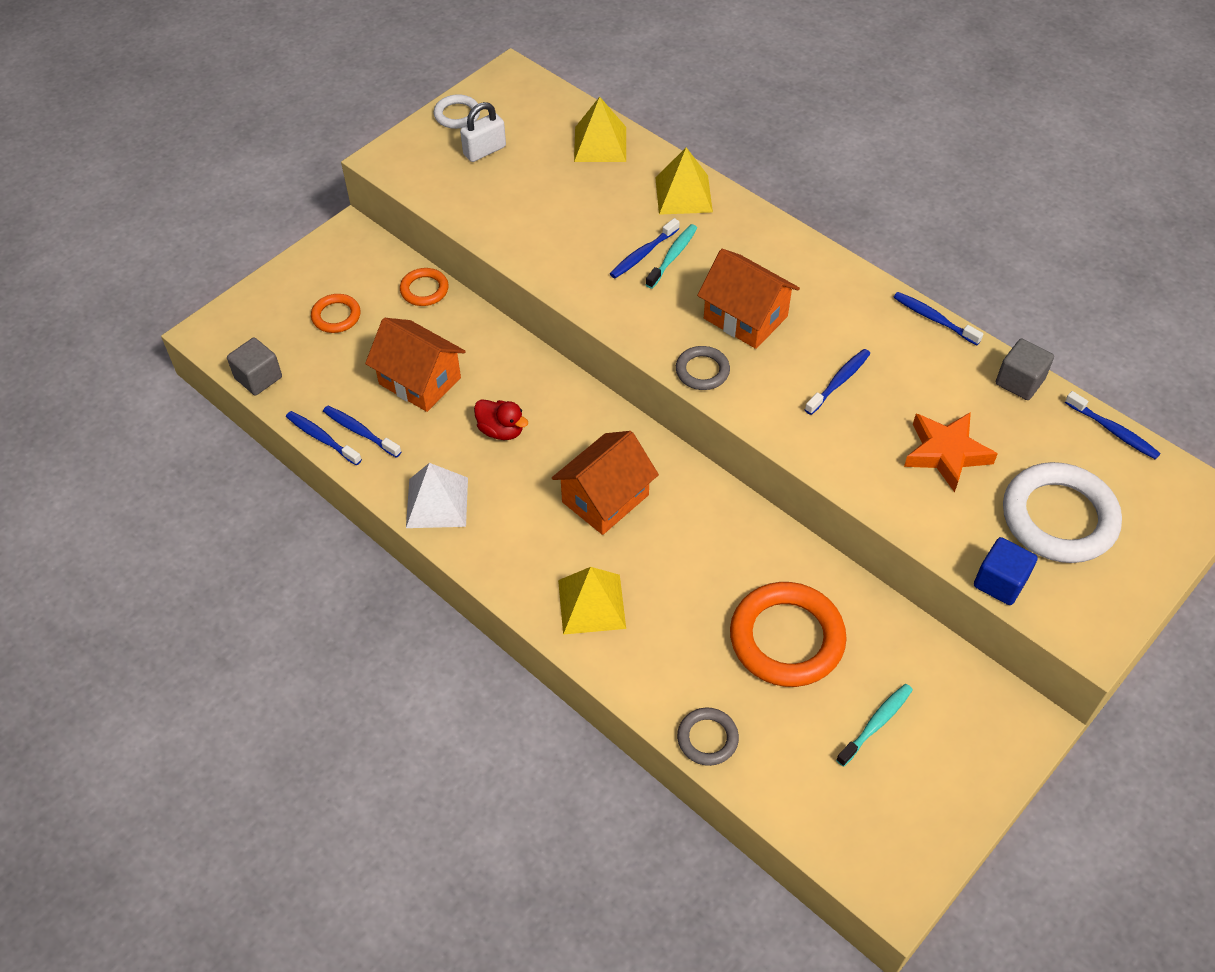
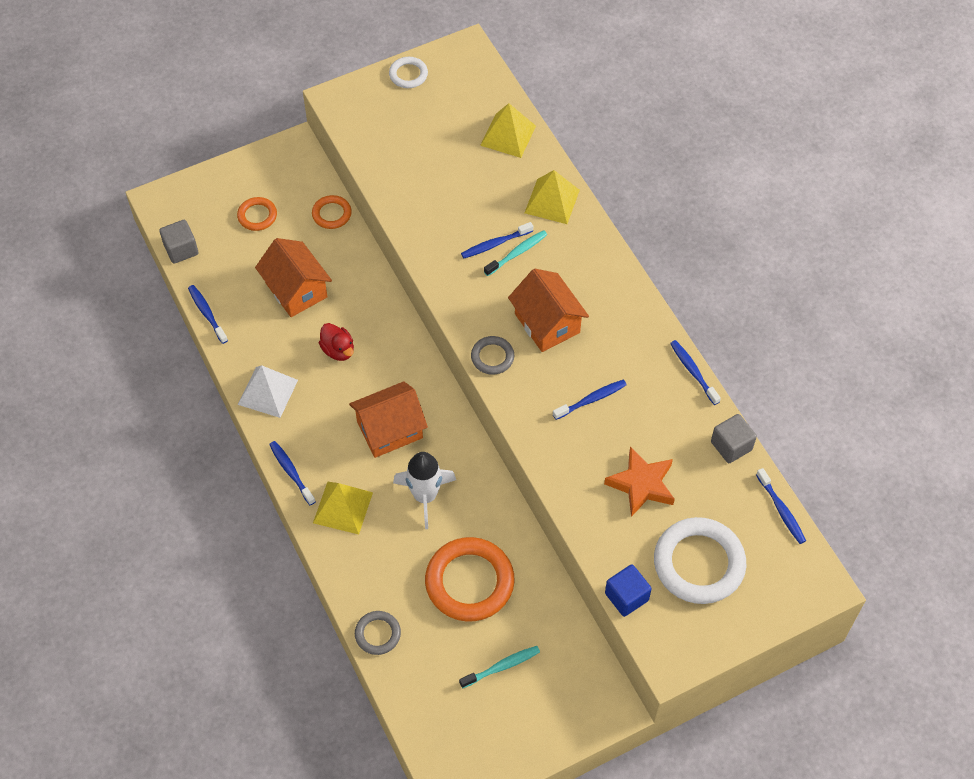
camera: 20 degrees right, 5 degrees up
(360, 431) = (236, 317): blue toothbrush -> blue toothbrush (291, 472)
(484, 151) = (415, 114): white padlock -> none
(684, 558) = (425, 496): none -> white rocket

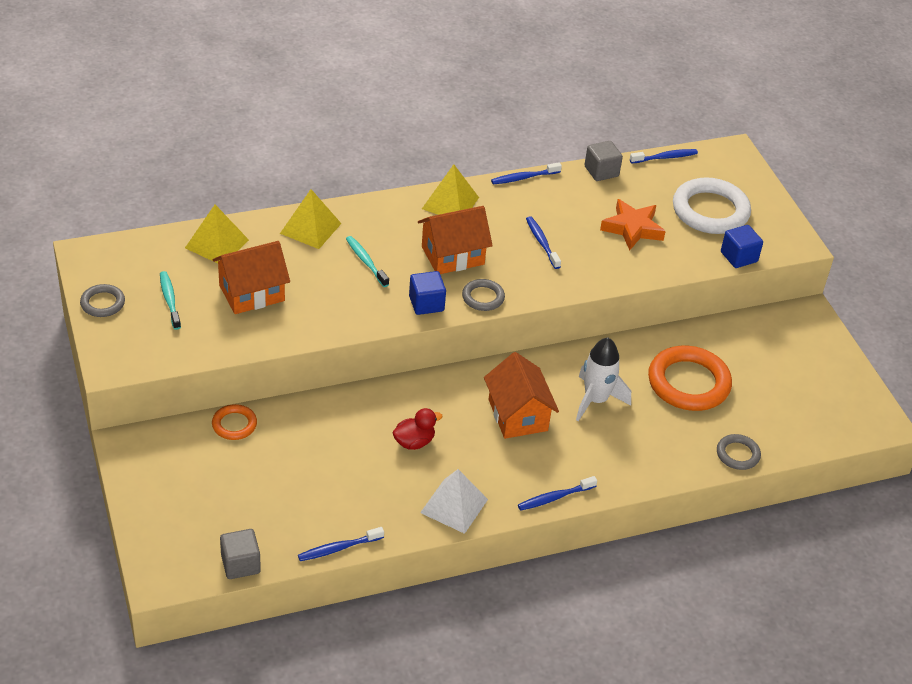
camera: 85 degrees left, 15 degrees down
(257, 216) = (215, 489): orange ring -> none
(296, 290) = (328, 467): orange house -> orange house (252, 293)
(343, 507) = (600, 462): yellow pyramid -> yellow pyramid (450, 203)
(408, 74) = (103, 303): white ring -> grey ring
(471, 311) = (426, 304): none -> blue cube
(495, 244) = (350, 274): blue toothbrush -> none
(502, 666) = (772, 375): turquoise toothbrush -> turquoise toothbrush (170, 300)

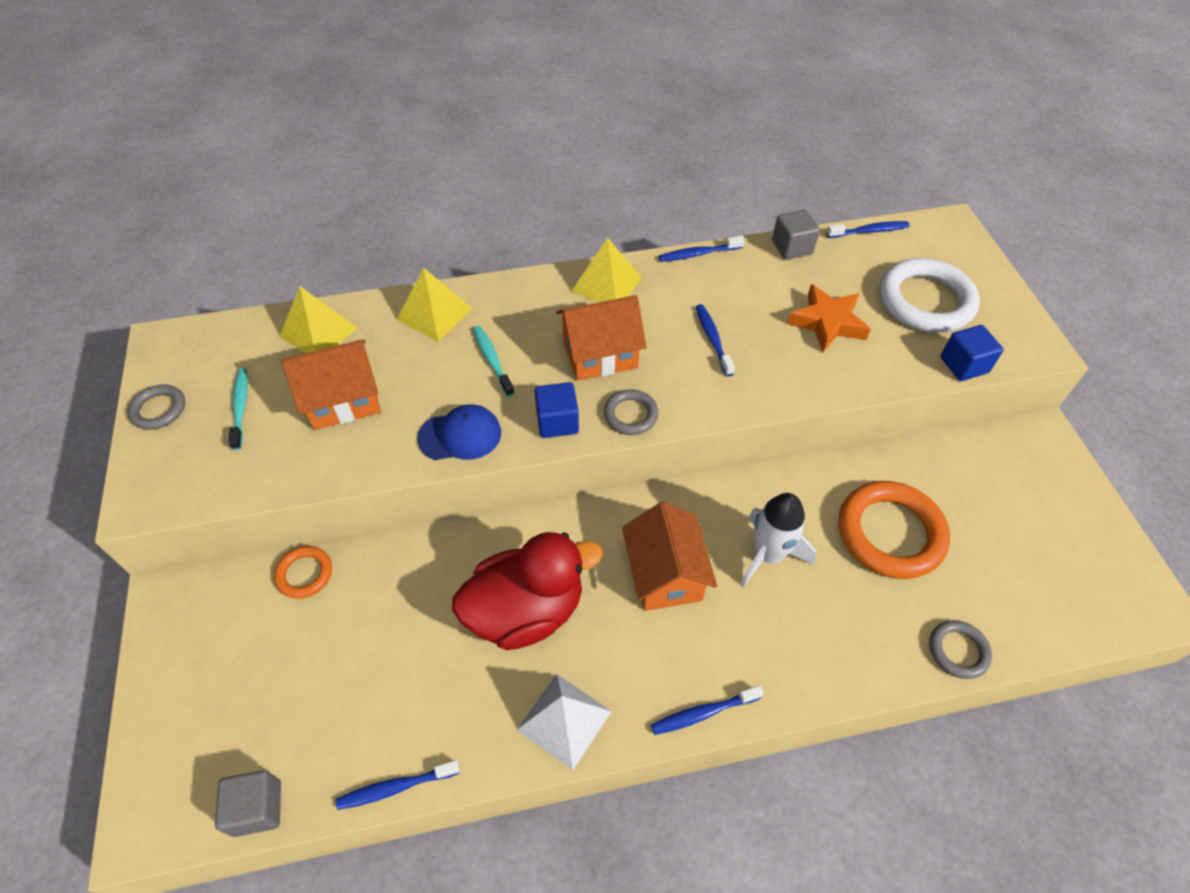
camera: 10 degrees right, 10 degrees up
(352, 315) = (460, 435): none -> blue cap
(414, 442) = (526, 611): red duck -> red duck, size x2.14

